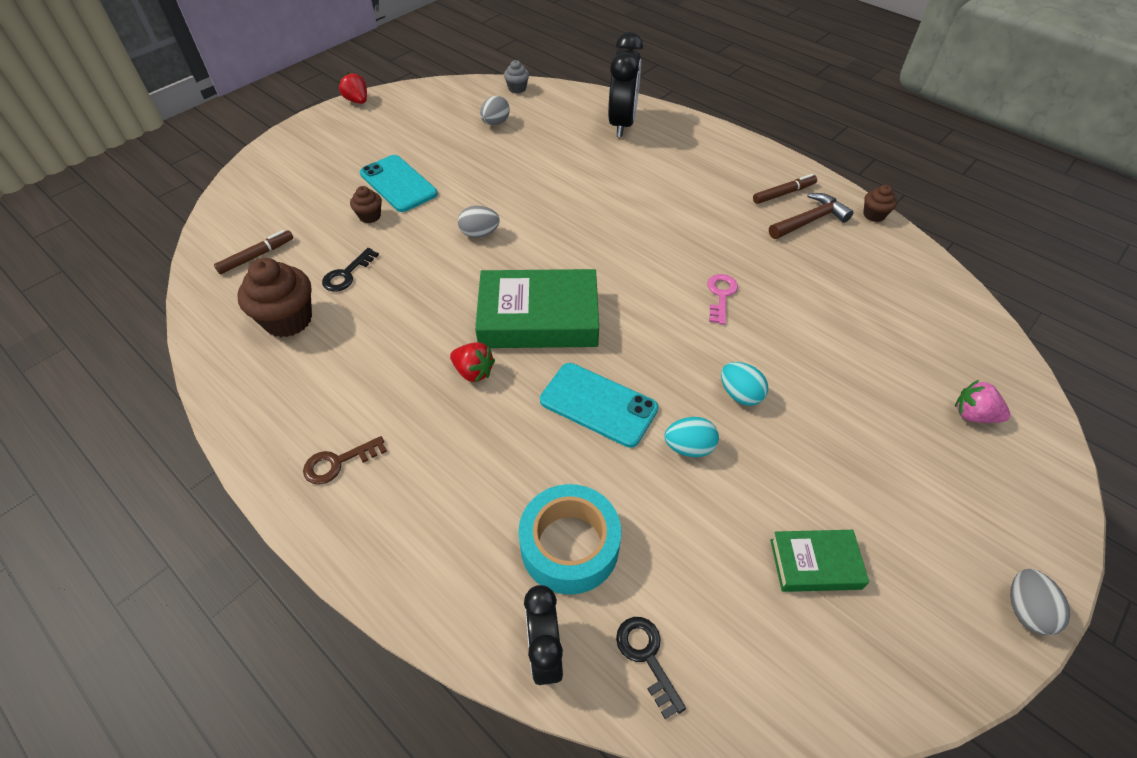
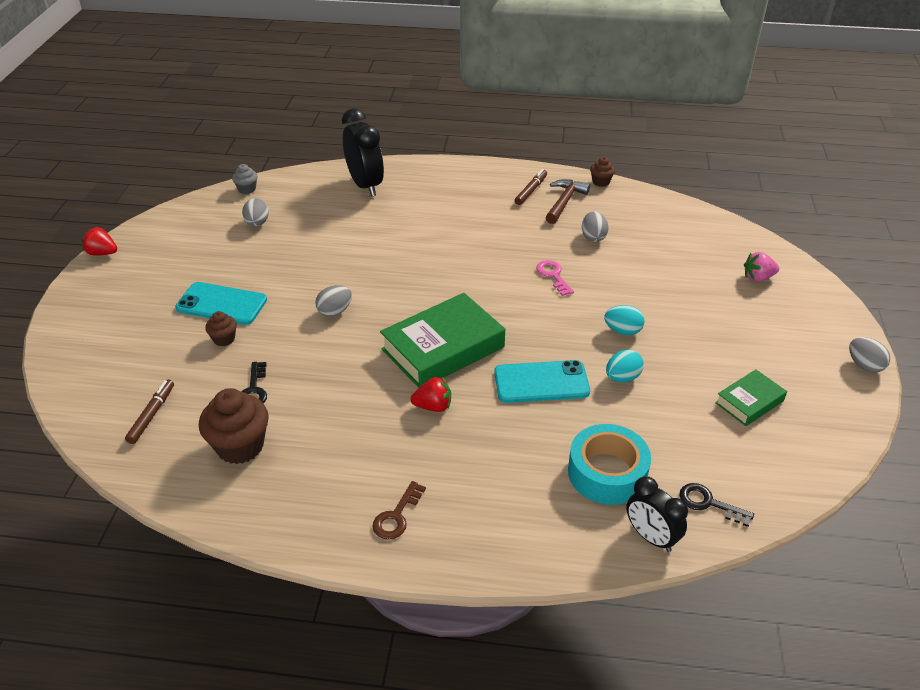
camera: 35 degrees left, 10 degrees down
(806, 273) = (593, 237): none -> grey egg

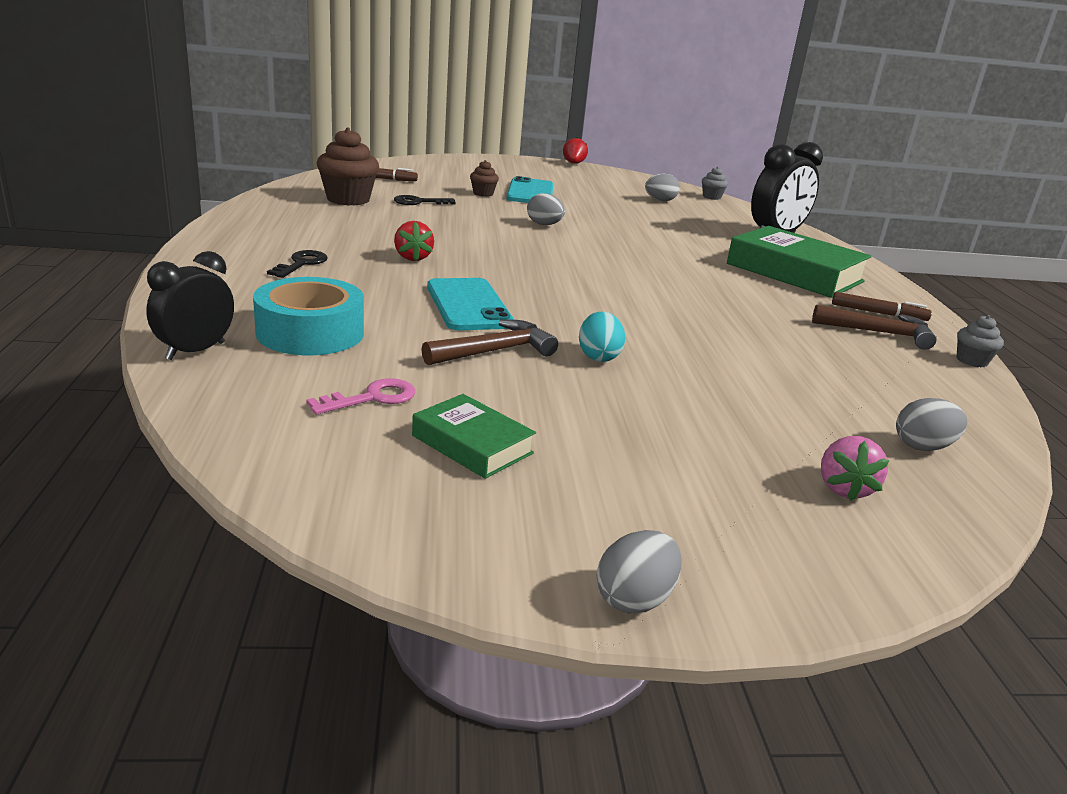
camera: 75 degrees right, 15 degrees down
(397, 516) = (257, 243): brown key -> none
(443, 348) = (508, 263): green book -> green book (794, 273)
(553, 276) = (690, 319): pink key -> pink key (371, 398)
(593, 237) = (811, 348): grey egg -> grey egg (923, 447)
(601, 182) = (971, 361): brown cupcake -> grey cupcake
(622, 377) = (495, 351): turquoise egg -> brown hammer
(709, 503) = (247, 392): black key -> black key (301, 264)
(758, 278) = (844, 488): pink strawberry -> pink strawberry turned 150 degrees counterclockwise

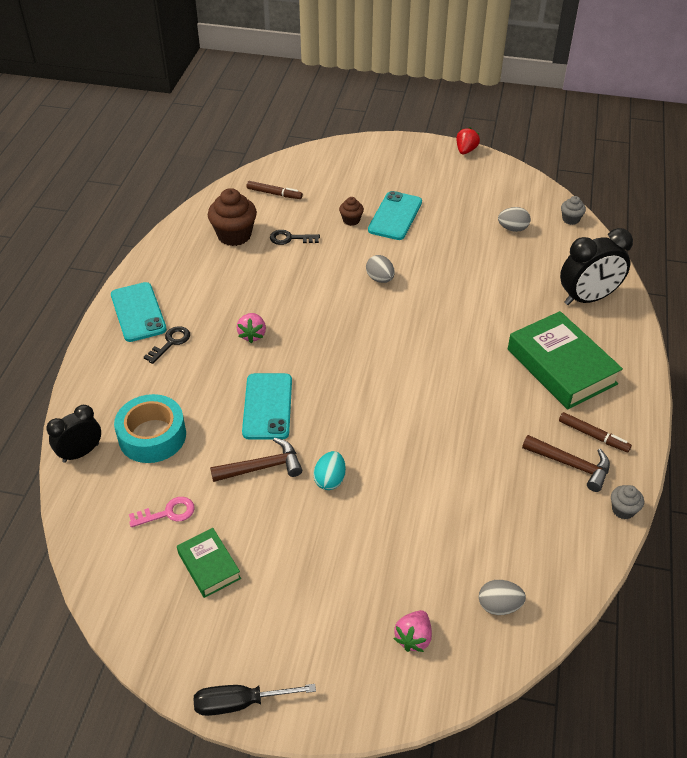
camera: 20 degrees right, 20 degrees up
(243, 244) = (138, 312): none -> turquoise phone
(412, 258) = (252, 335): red strawberry -> pink strawberry
(634, 599) = (240, 703): grey egg -> black screwdriver

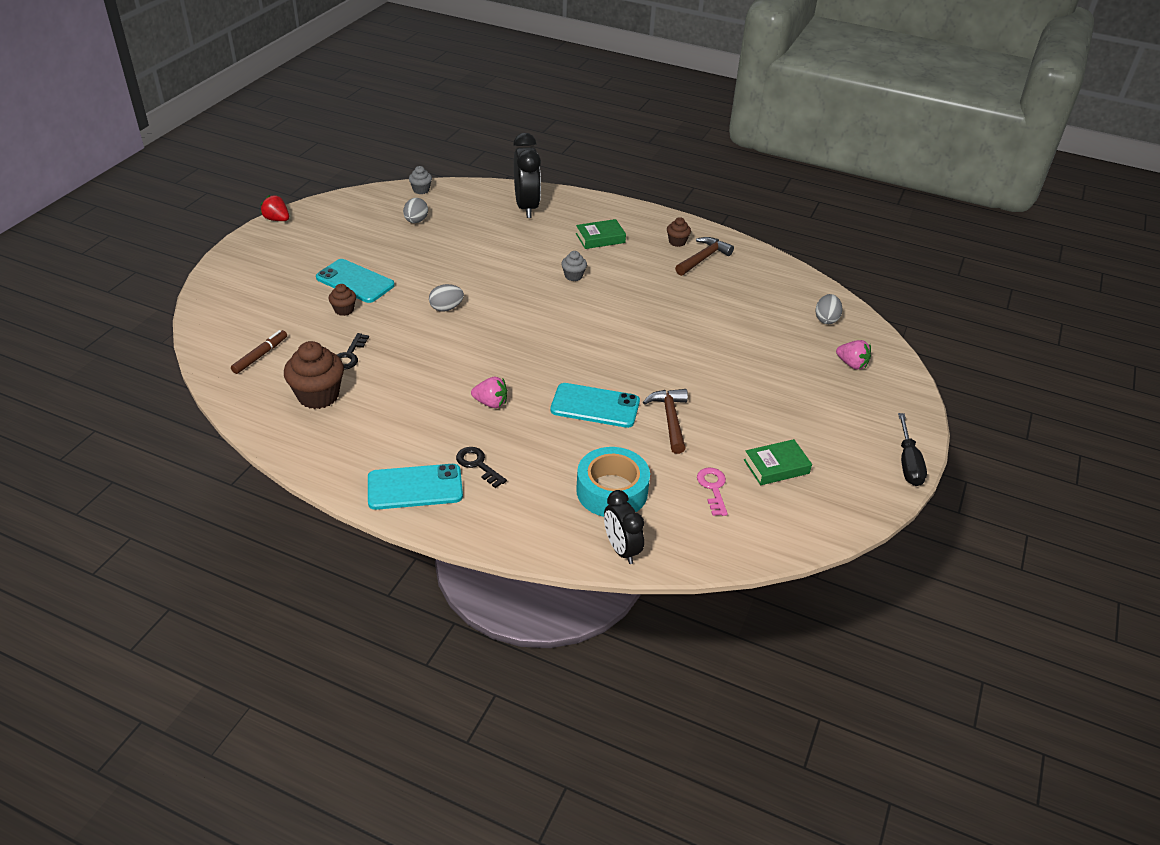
camera: 80 degrees left, 5 degrees down
(330, 480) = (693, 381): turquoise egg -> none
(561, 367) = (600, 238): green book -> green book, size x0.53
(593, 436) = (677, 242): brown marker -> brown cupcake
(623, 510) = (749, 247): grey cupcake -> grey cupcake (573, 276)

